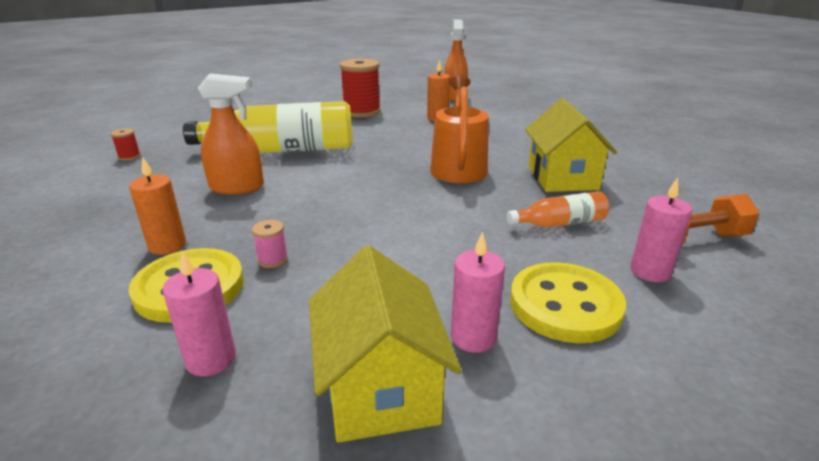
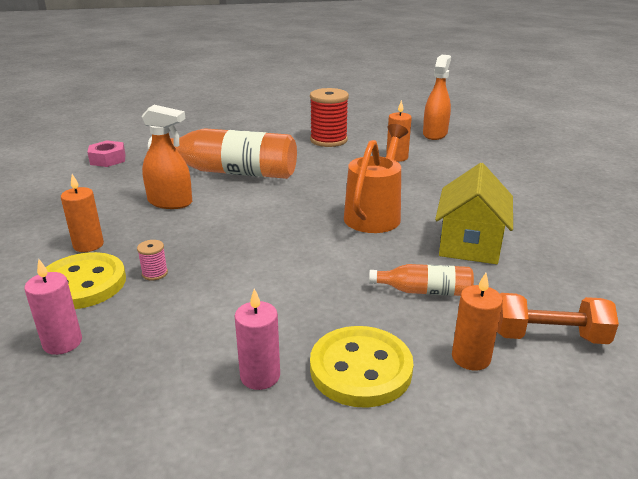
camera: 20 degrees right, 0 degrees up
(129, 157) = (108, 159): red spool -> pink nut
(283, 150) = (230, 172): yellow bottle -> orange bottle
(381, 387) = (161, 396): yellow house -> none
(650, 271) = (471, 358): pink candle -> orange candle

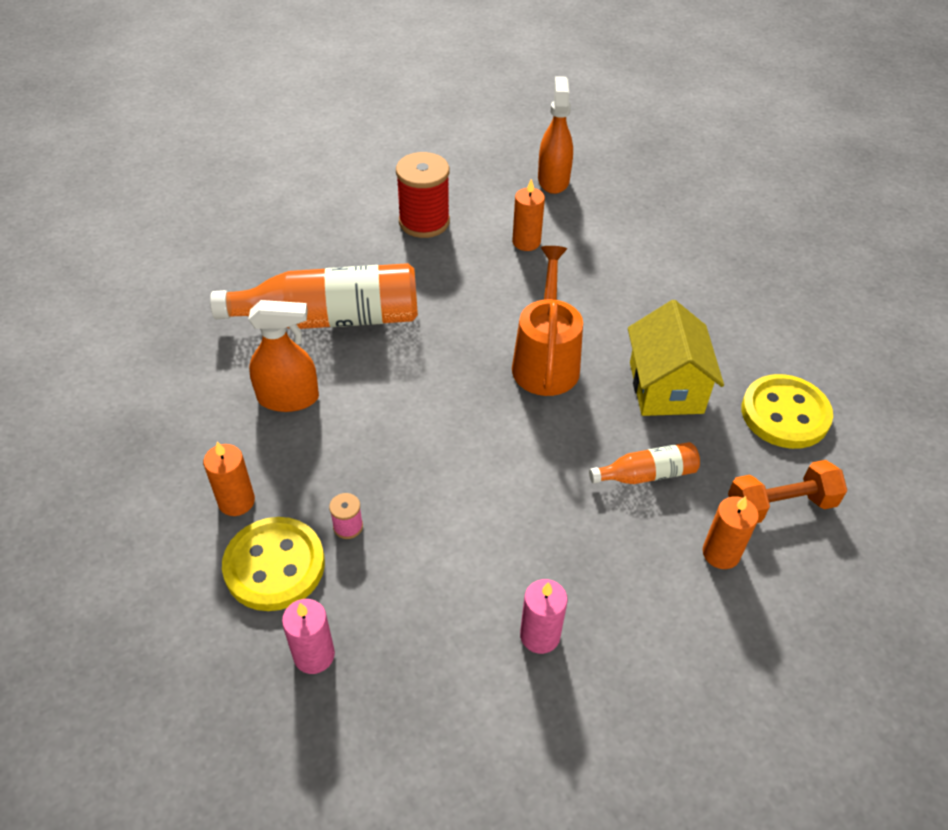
camera: 20 degrees left, 20 degrees up
(108, 159) = (144, 329): pink nut -> none
(360, 369) = (628, 597): yellow button -> yellow button (785, 414)

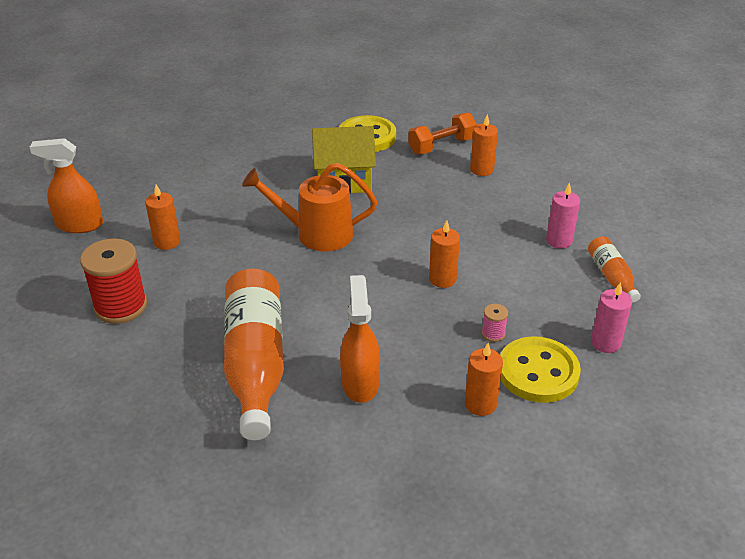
camera: 90 degrees left, 10 degrees down
(455, 482) = (442, 279): none -> orange candle
(647, 474) = (424, 193): orange bottle -> orange bottle (611, 276)
(780, 505) = (441, 146): orange dumbbell -> orange dumbbell turned 75 degrees clockwise

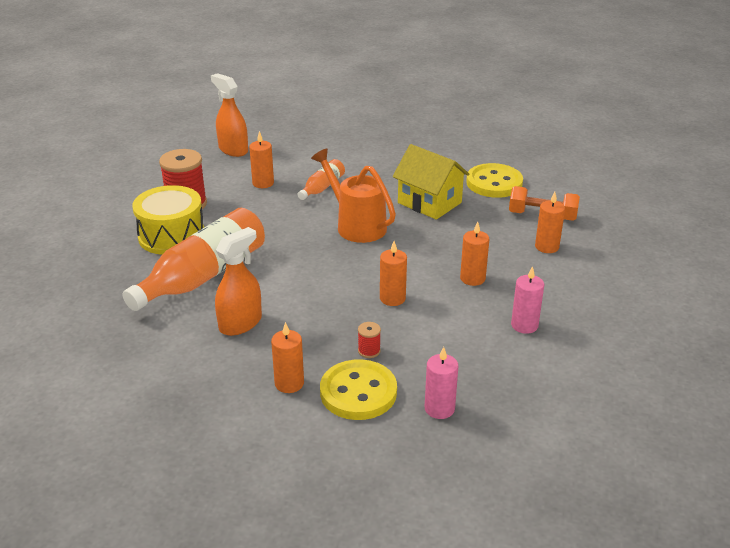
camera: 45 degrees right, 5 degrees down
(158, 346) = (171, 236): none -> yellow drum
(472, 226) = (472, 278): none -> orange candle
(493, 333) = (369, 351): pink spool -> red spool
(611, 276) = (524, 372): orange bottle -> orange bottle (322, 187)

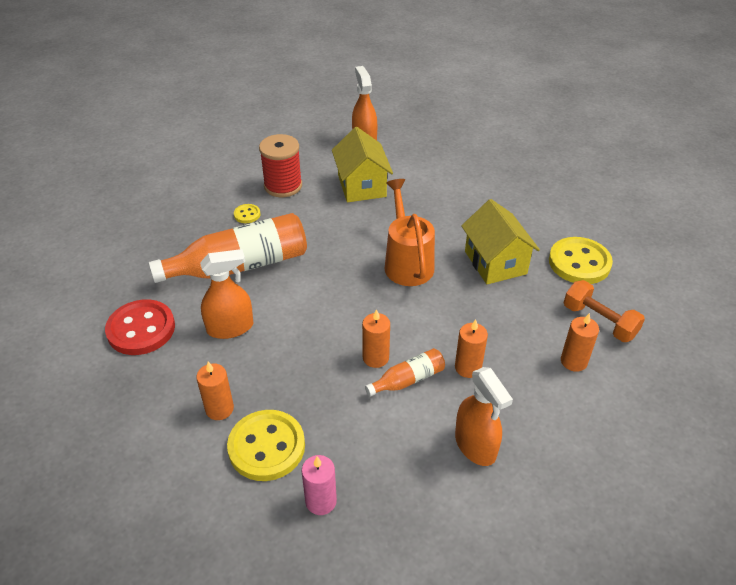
camera: 30 degrees right, 10 degrees up
(151, 355) = (141, 329): none -> red button
(171, 236) = (247, 214): yellow drum -> yellow button
(263, 183) = (362, 186): orange candle -> yellow house
(322, 187) = (409, 209): orange bottle -> orange bottle (408, 380)
(369, 351) = (310, 406): red spool -> none
(524, 325) = (475, 445): pink candle -> orange spray bottle

